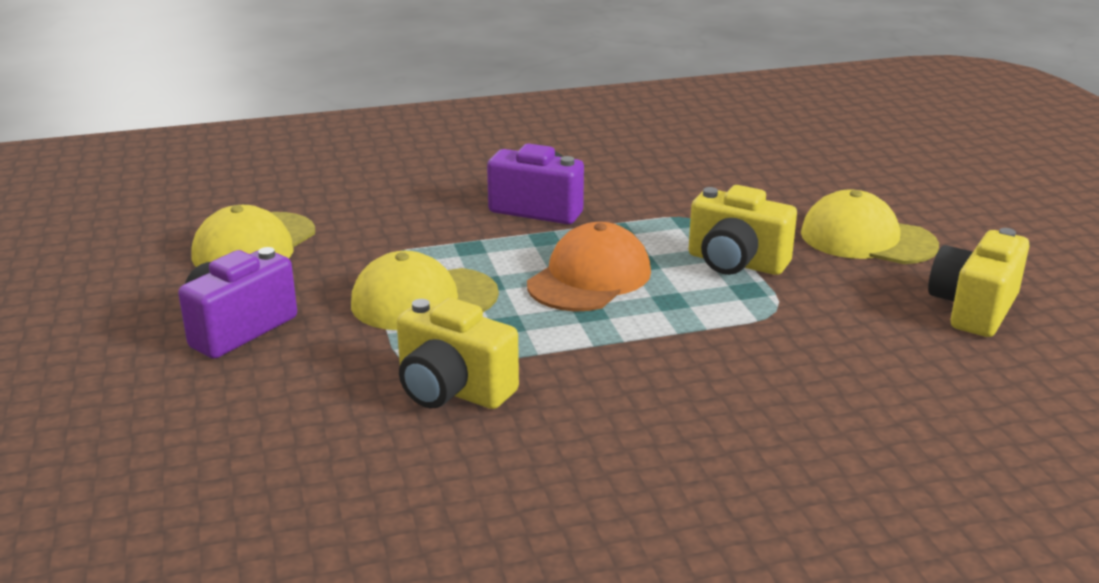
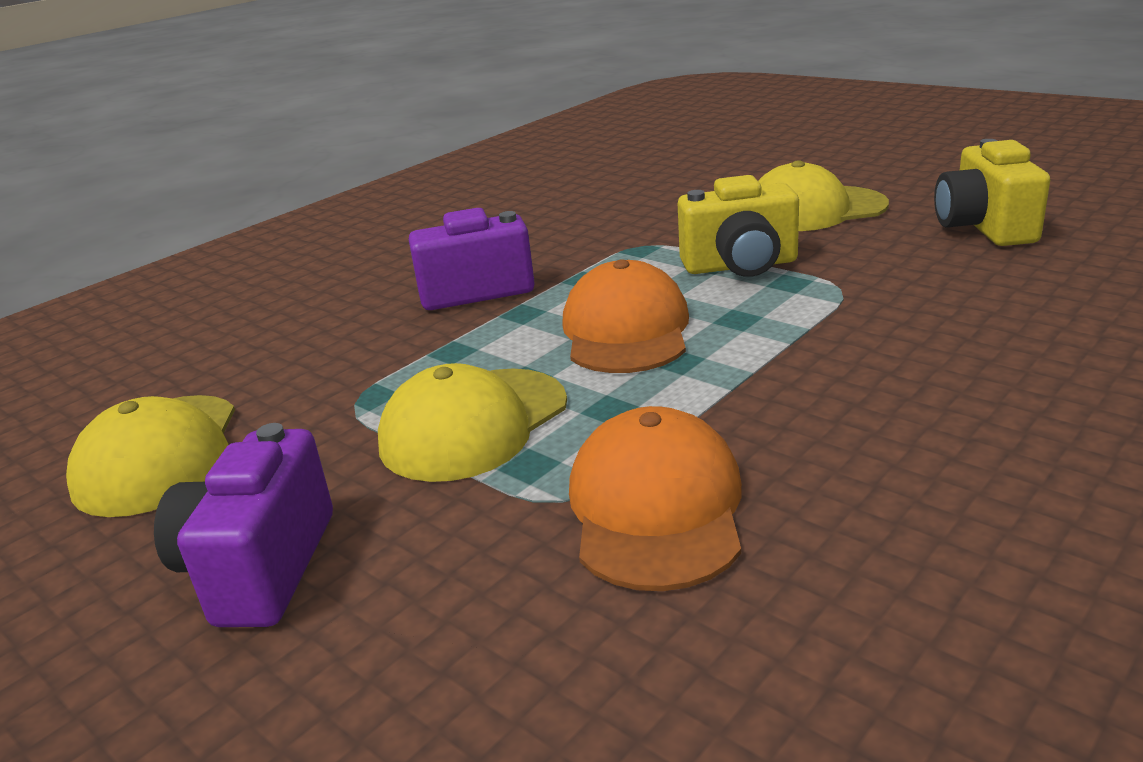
camera: 30 degrees left, 0 degrees up
(452, 390) = (656, 507): yellow camera -> orange cap

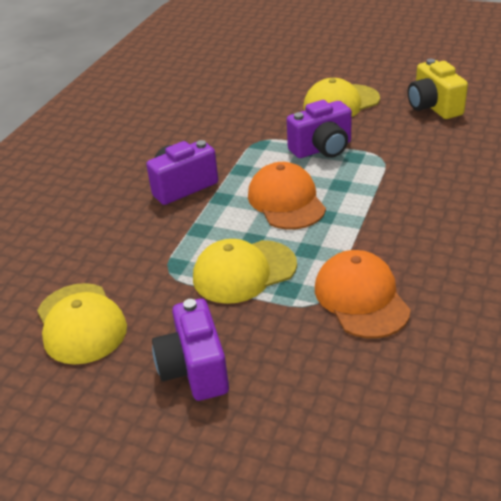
camera: 20 degrees left, 10 degrees up
(474, 424) = (244, 272): yellow cap -> yellow cap turned 45 degrees clockwise
(740, 266) = (322, 149): yellow camera -> purple camera

